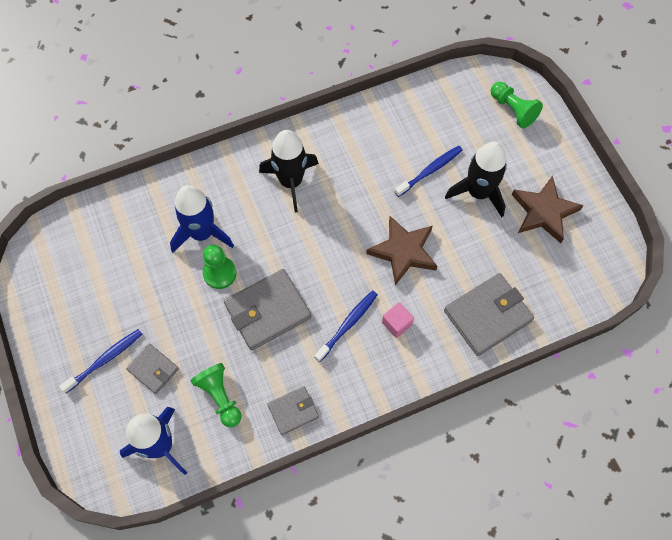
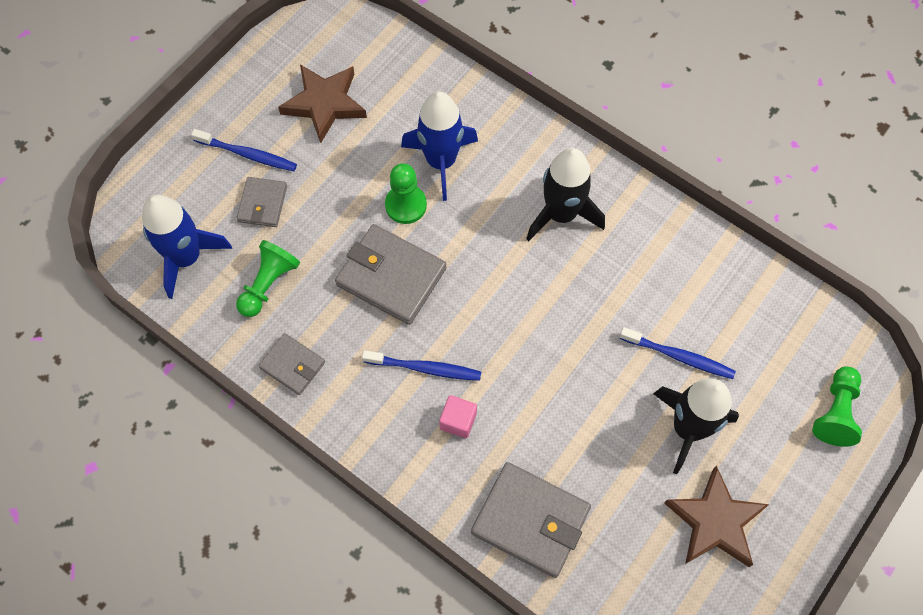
camera: 60 degrees right, 0 degrees up
(403, 251) = (553, 381): brown star -> brown star (325, 104)

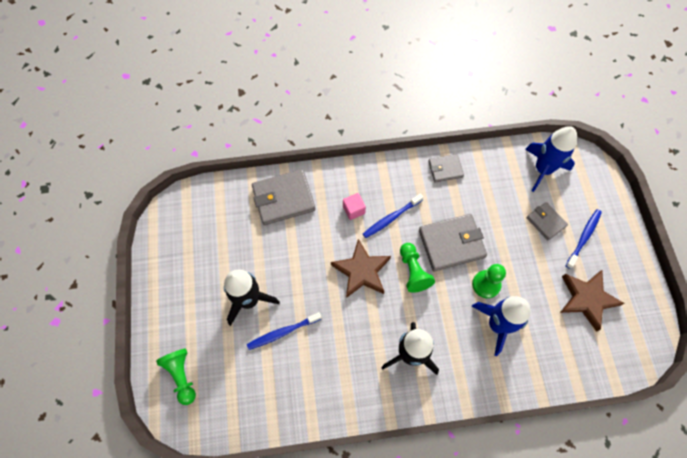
camera: 135 degrees right, 0 degrees up
(247, 154) = (583, 238): blue toothbrush -> blue toothbrush turned 150 degrees clockwise
(268, 284) = (496, 191): green pawn -> green pawn (413, 271)
(715, 521) = (203, 268): brown star -> brown star (361, 271)

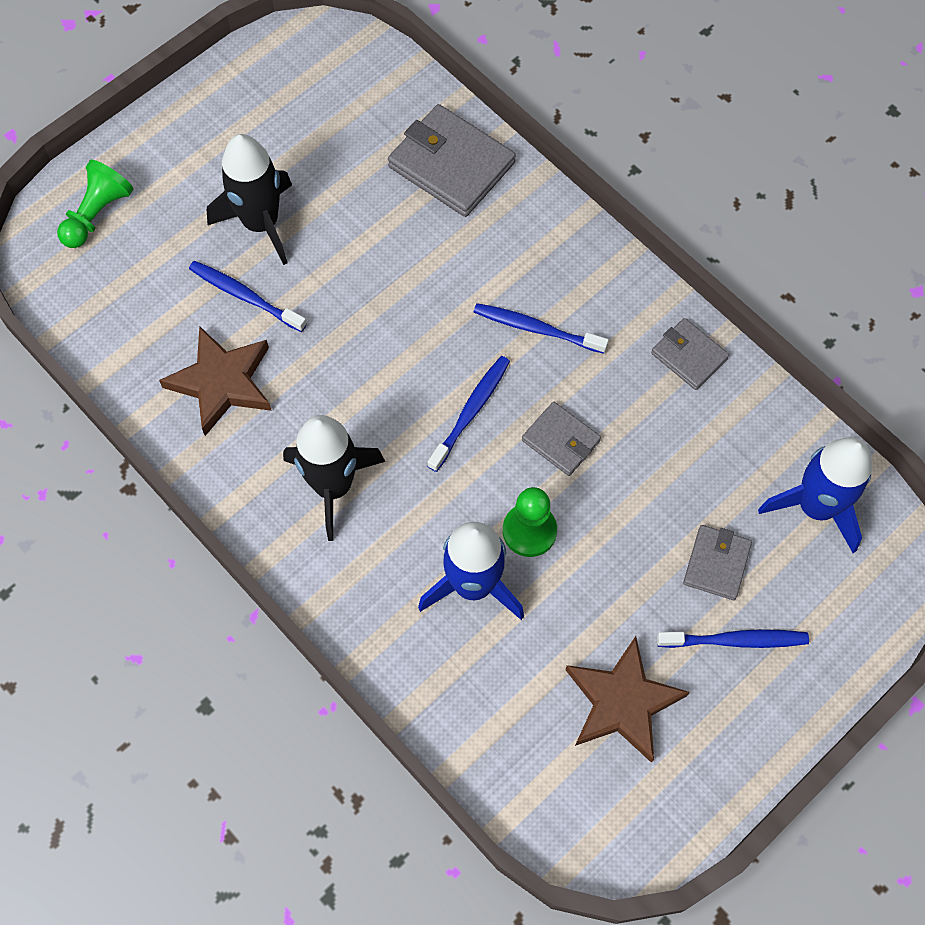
camera: 55 degrees right, 0 degrees up
(353, 210) = (508, 269): pink cube -> none
(361, 271) = (416, 340): brown star -> brown star (222, 383)
(413, 271) = (470, 412): green pawn -> blue toothbrush
(451, 244) = (561, 440): grey wallet -> grey wallet, size x0.57

